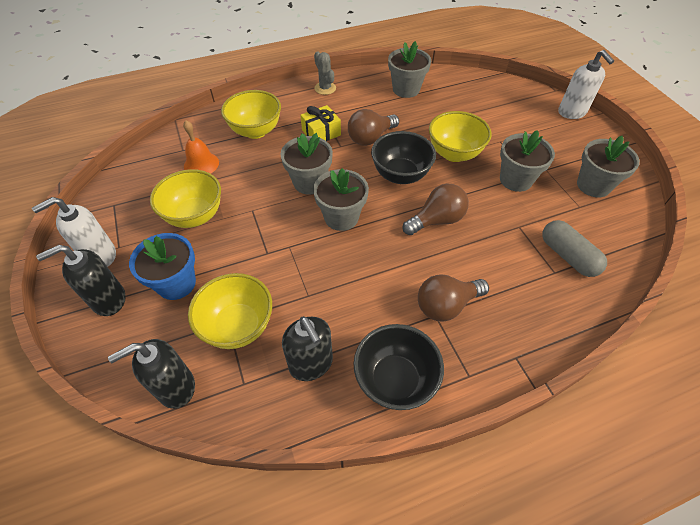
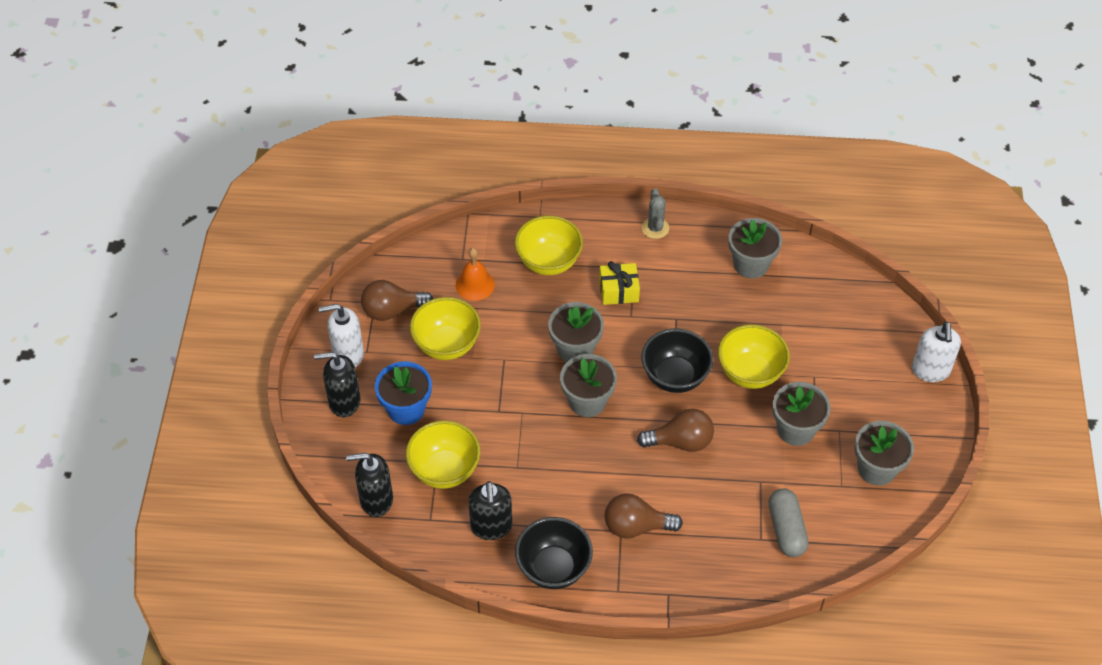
camera: 25 degrees right, 0 degrees up
(370, 138) = (669, 318): brown light bulb -> brown light bulb (392, 310)

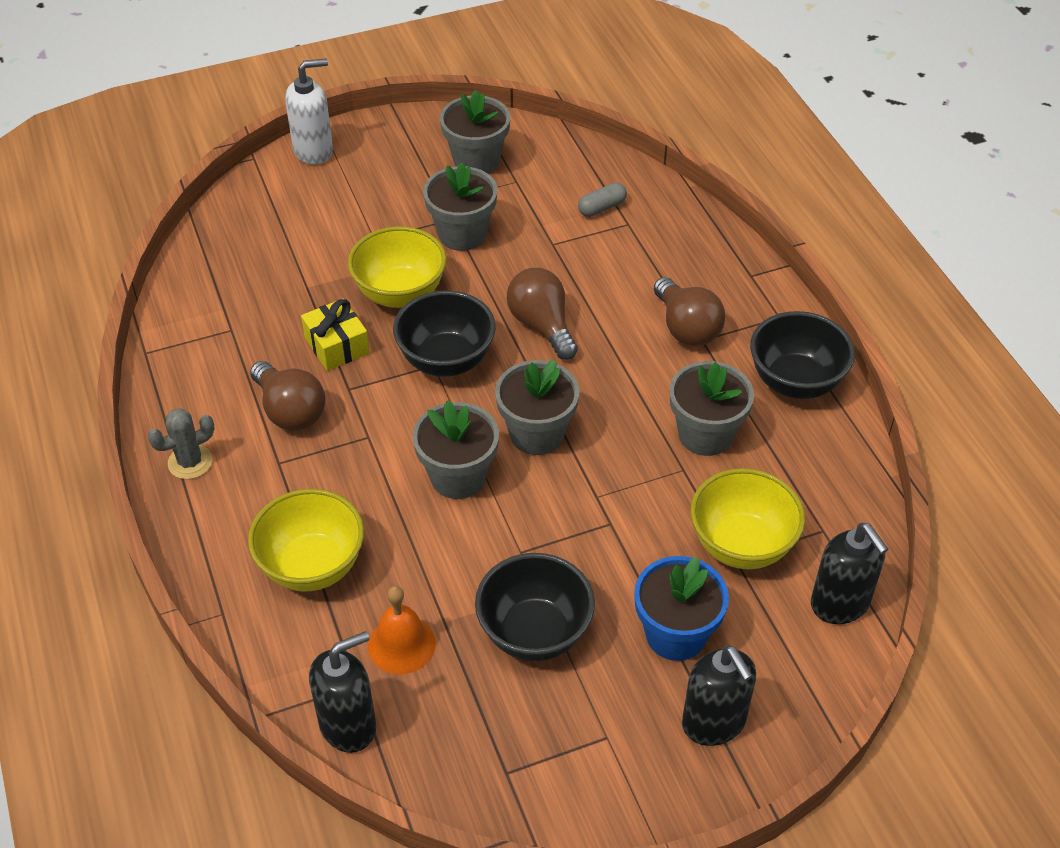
camera: 115 degrees left, 5 degrees down
(348, 354) = (627, 761): white soap dispenser -> none
(392, 310) = (509, 738): brown light bulb -> brown light bulb (290, 411)
(447, 345) = (534, 633): yellow bowl -> black bowl
(491, 527) = (786, 462): black soap dispenser -> black soap dispenser (348, 725)
(619, 290) = (328, 464): yellow gift -> yellow gift (337, 346)
(751, 264) = (216, 342): grey flower pot -> grey flower pot (705, 434)
(786, 529) = (602, 208): grey capsule -> grey capsule, size x0.61

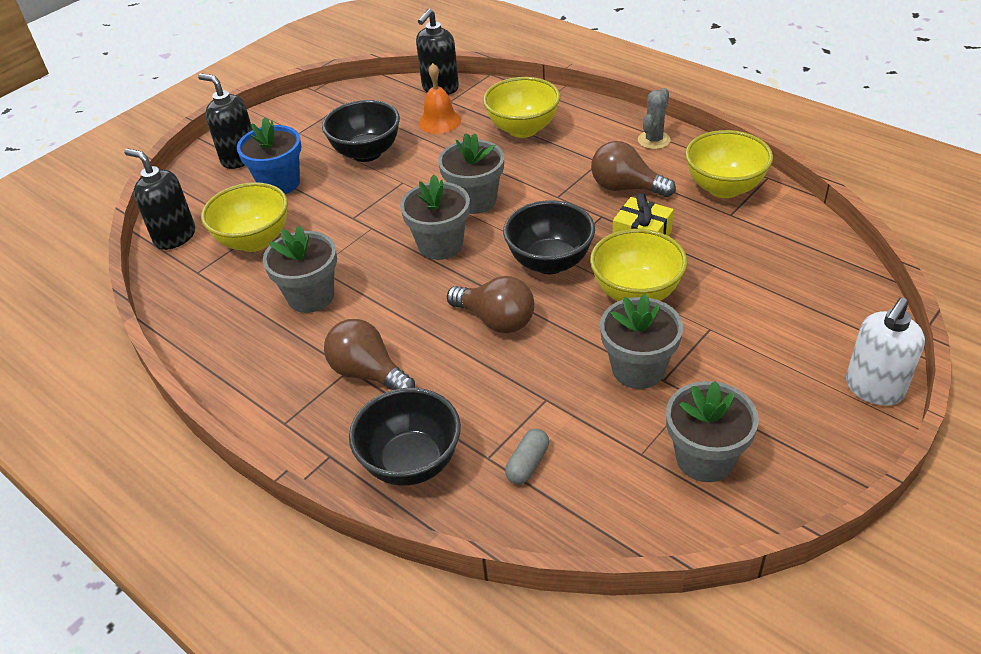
camera: 155 degrees right, 5 degrees down
(199, 361) = (724, 188): none -> yellow bowl
(795, 382) = (249, 368): black bowl -> black bowl (411, 462)

